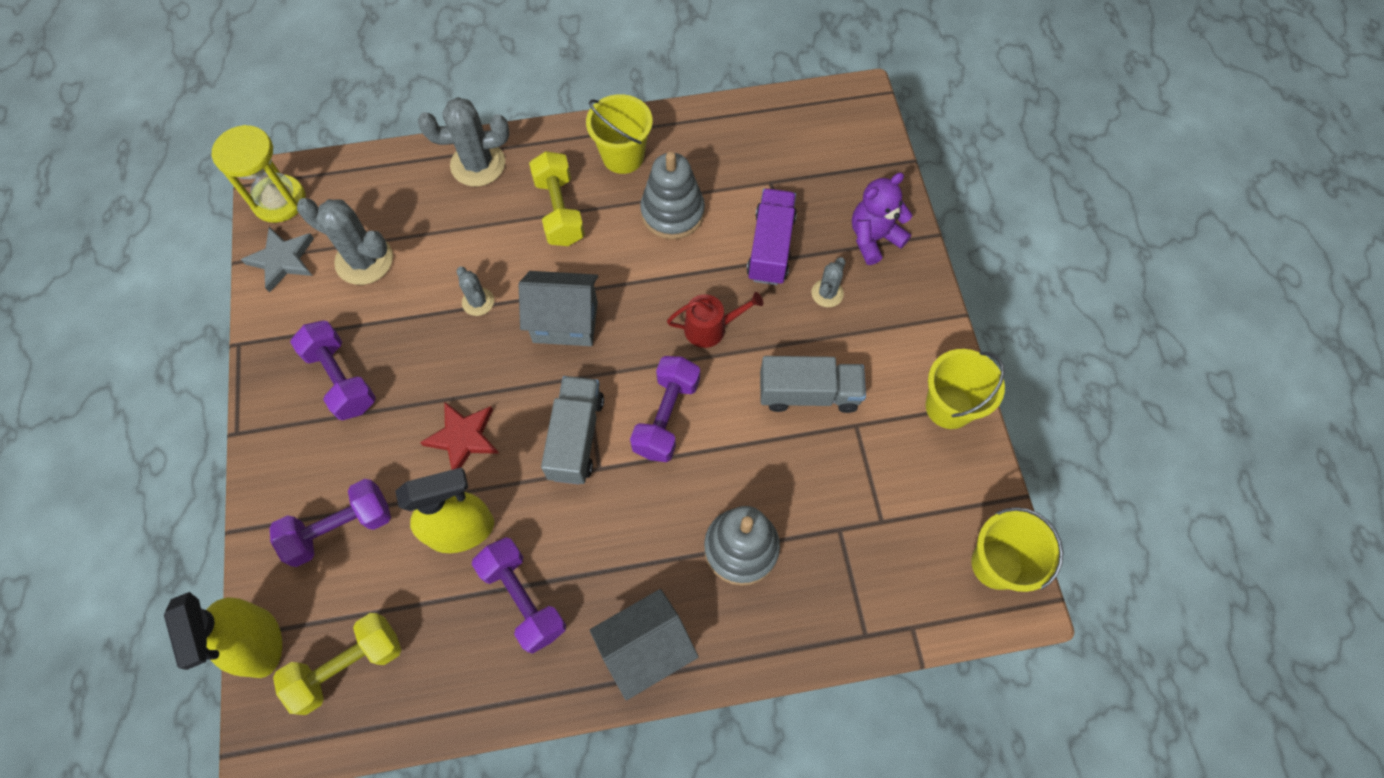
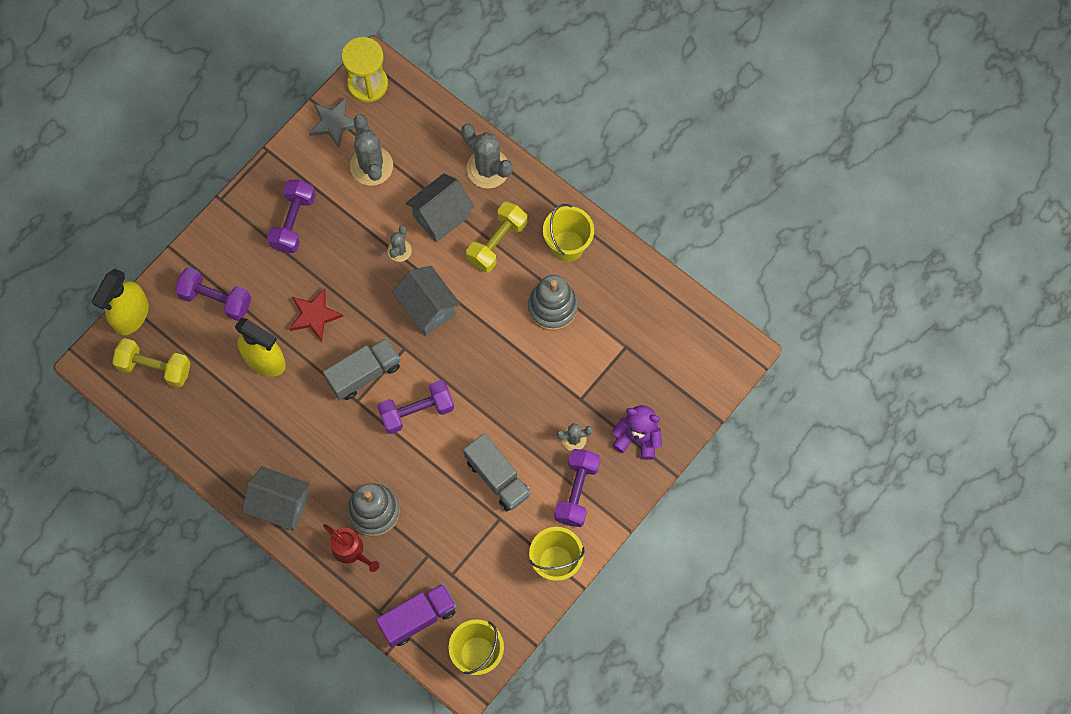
camera: 50 degrees right, 5 degrees up
(483, 238) = (441, 216): none -> grey house
(523, 599) = (256, 422): purple dumbbell -> purple dumbbell (577, 492)
(710, 328) = (493, 391): red watering can -> red watering can (351, 550)
(770, 247) = (578, 383): purple truck -> purple truck (418, 618)

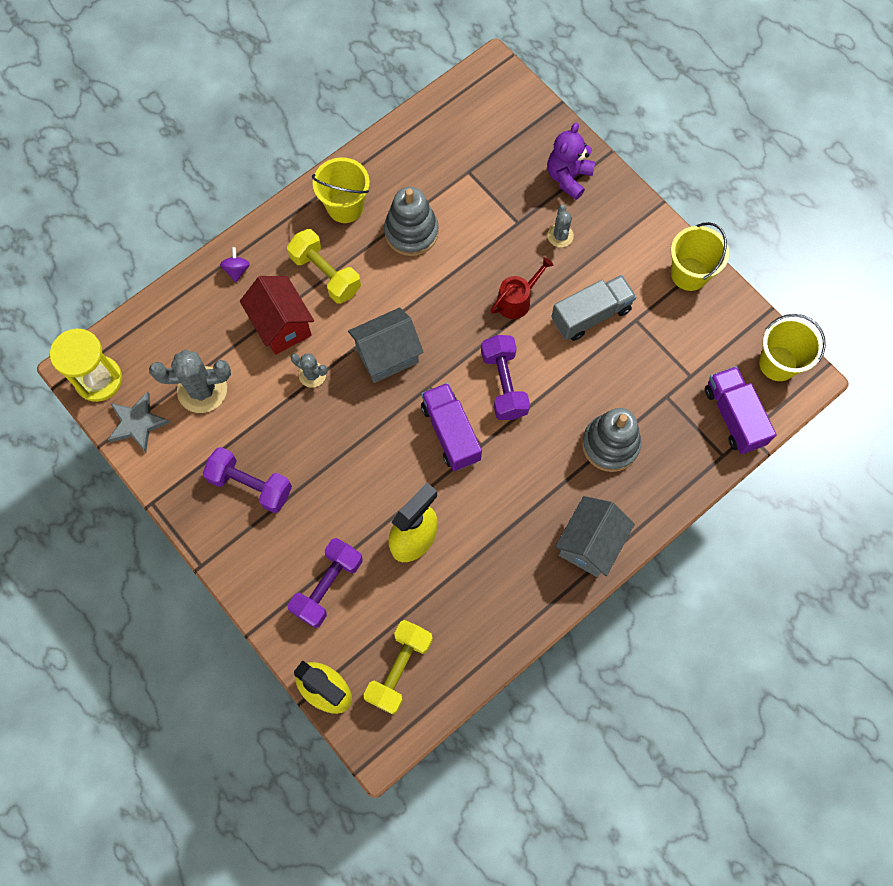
camera: 80 degrees left, 0 degrees up
(314, 315) = (370, 477): red star -> none
(351, 550) = (651, 475): red watering can -> red watering can (517, 300)
(364, 374) = (450, 433): grey truck -> purple truck
(441, 216) = (282, 325): grey house -> red house
(488, 169) = (237, 270): grey cactus -> purple spinning top
(577, 492) = (617, 242): purple dumbbell -> none

